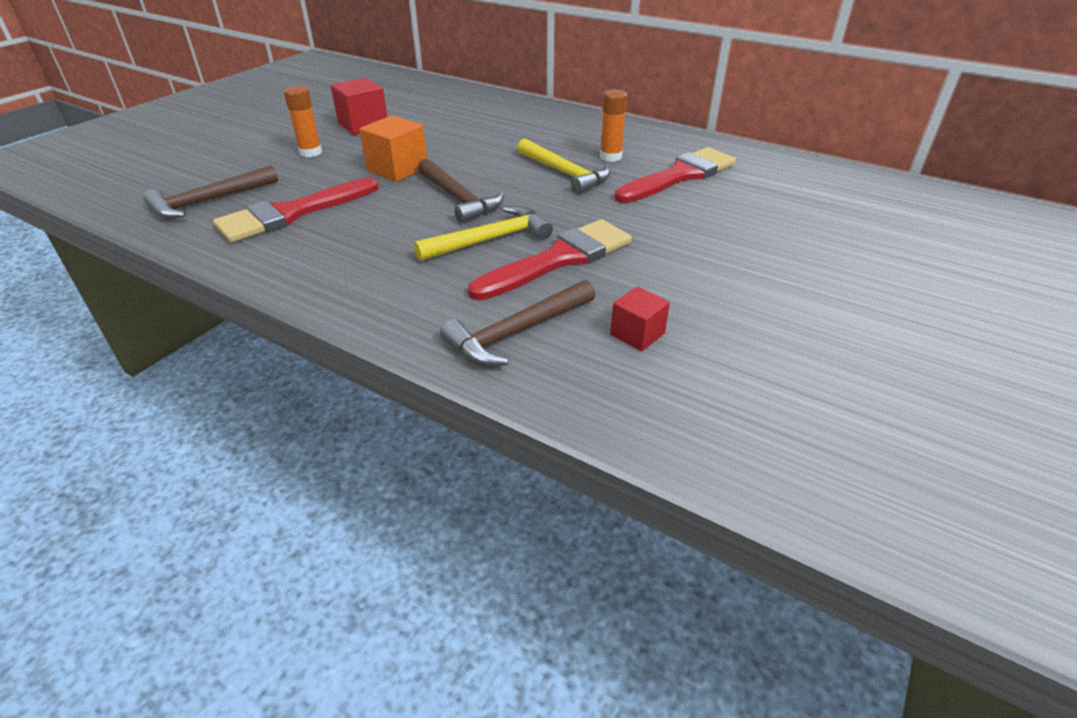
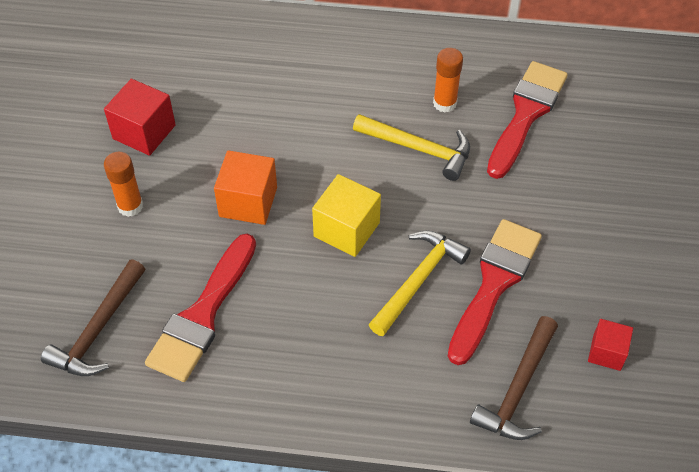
camera: 25 degrees left, 15 degrees up
(459, 199) = (346, 229): brown hammer -> yellow cube

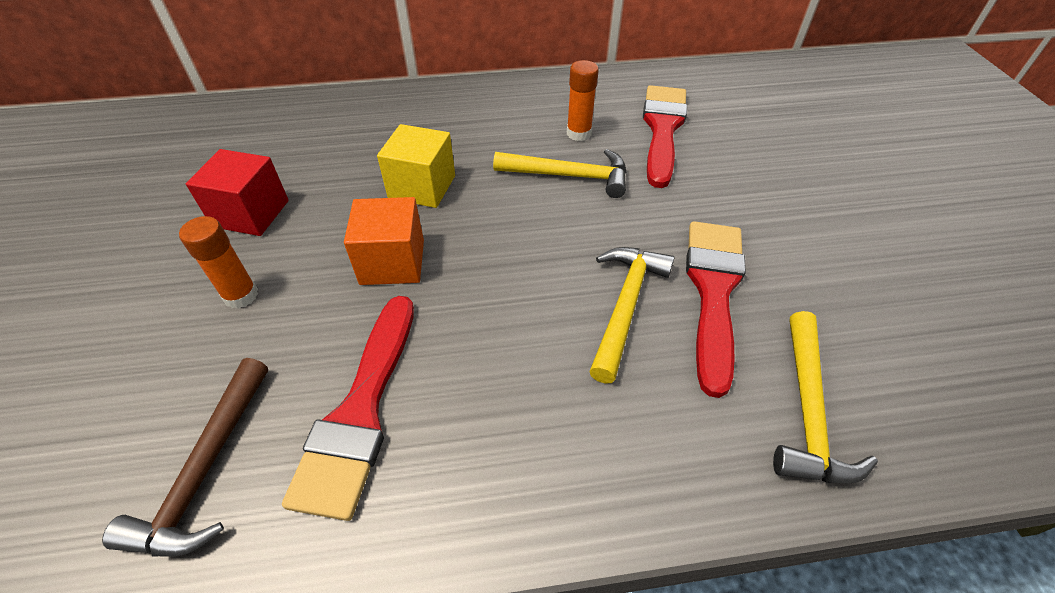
camera: 15 degrees left, 5 degrees down
(346, 229) = (519, 268): yellow cube -> yellow cube (422, 187)
(517, 389) = (807, 411): brown hammer -> yellow hammer
(606, 352) = (880, 339): red cube -> none

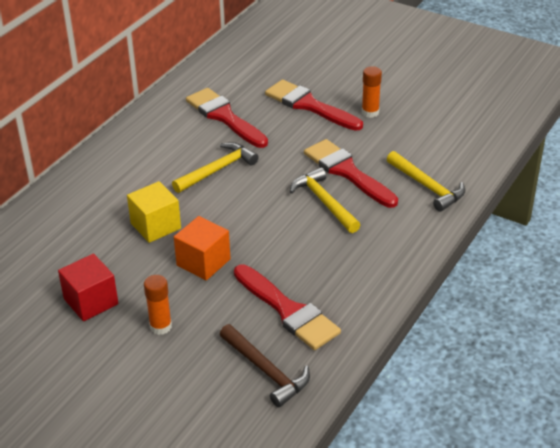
camera: 50 degrees left, 10 degrees down
(578, 133) = (187, 147): orange glue stick -> orange glue stick (370, 112)
(781, 178) = (309, 105): none -> red brush

